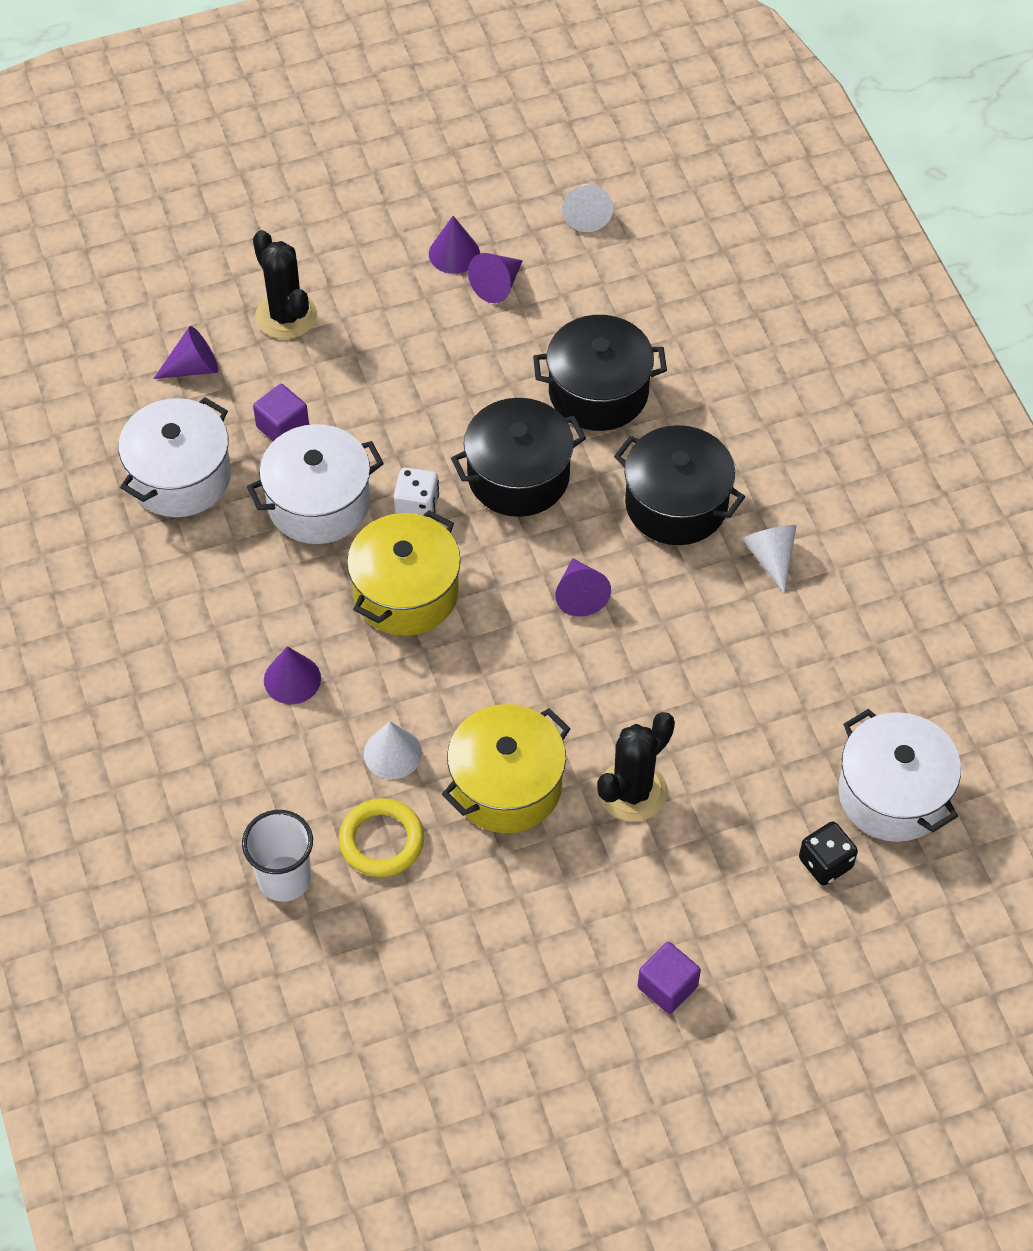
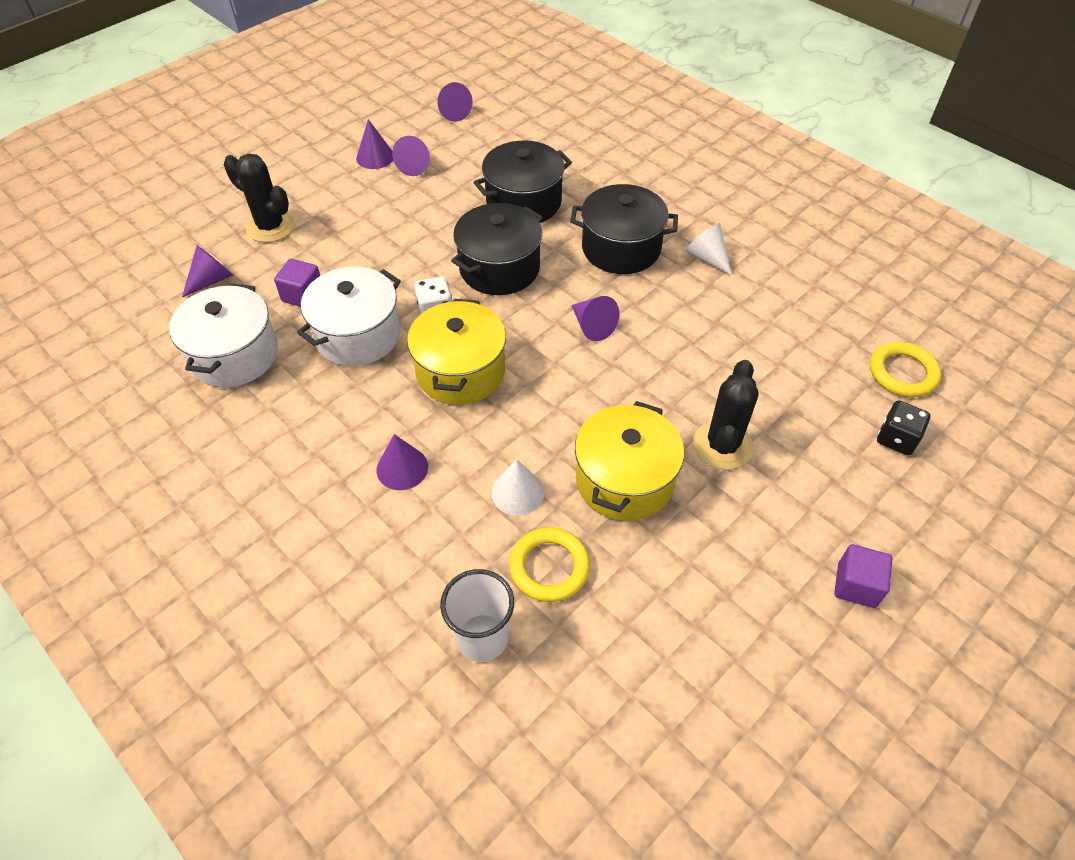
camera: 25 degrees left, 5 degrees down
(586, 214) = (452, 112): white cone -> purple cone
(893, 794) = (902, 373): white pot -> yellow ring

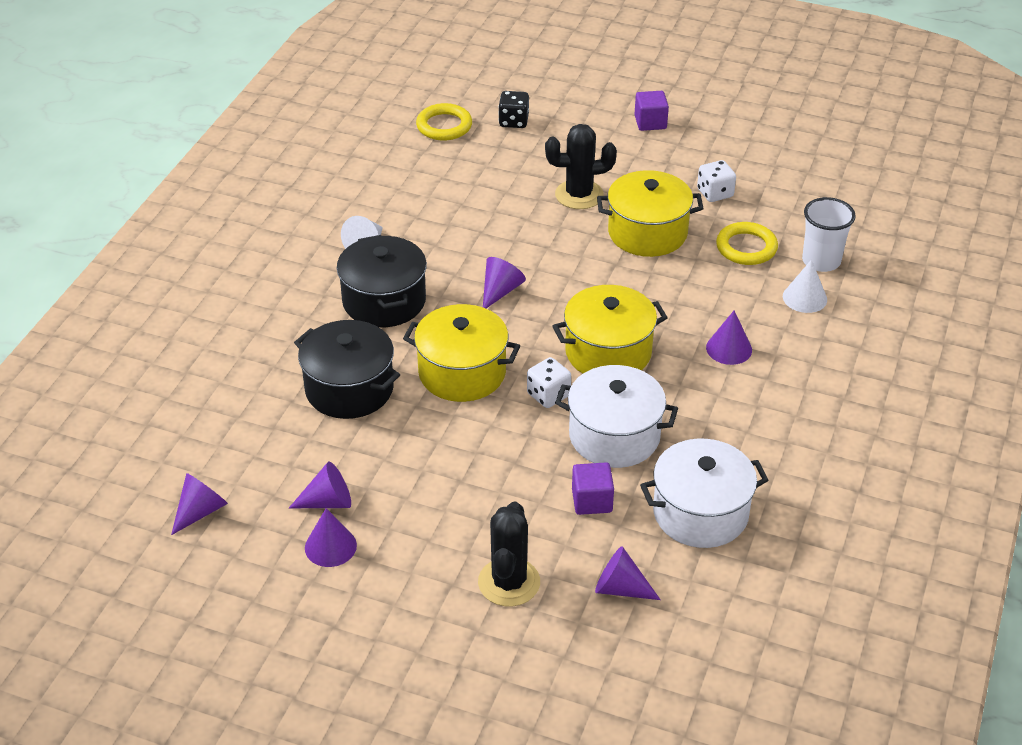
camera: 115 degrees left, 10 degrees down
(499, 268) = (462, 372): black pot -> yellow pot
(518, 492) = (700, 281): white cone -> white cone (804, 298)
(670, 586) = (715, 193): none -> white dice

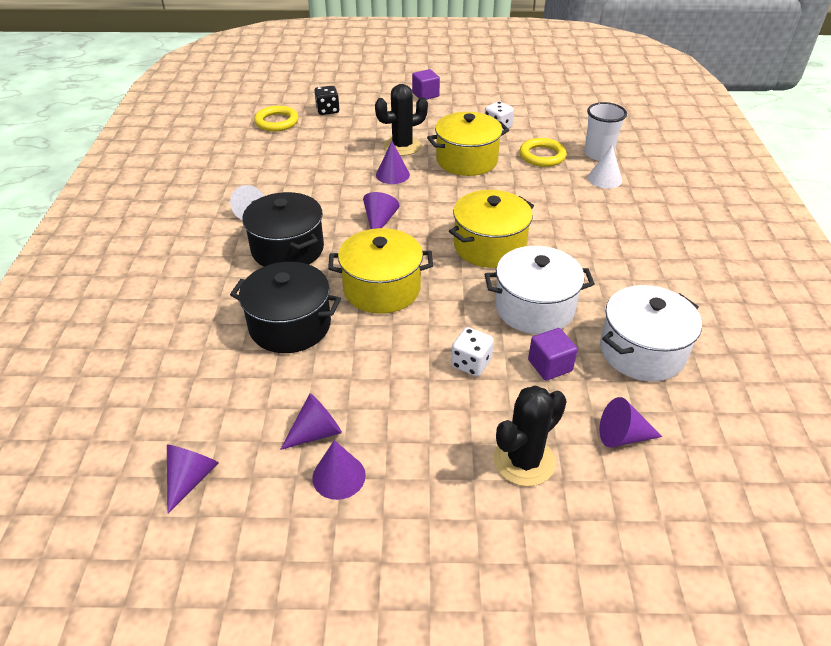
camera: 20 degrees left, 0 degrees up
(509, 582) = (524, 461): black cactus -> black cactus turned 60 degrees clockwise
(548, 395) = (462, 289): white dice -> white dice (471, 363)
(729, 348) = (576, 223): purple cone -> purple cone (392, 174)

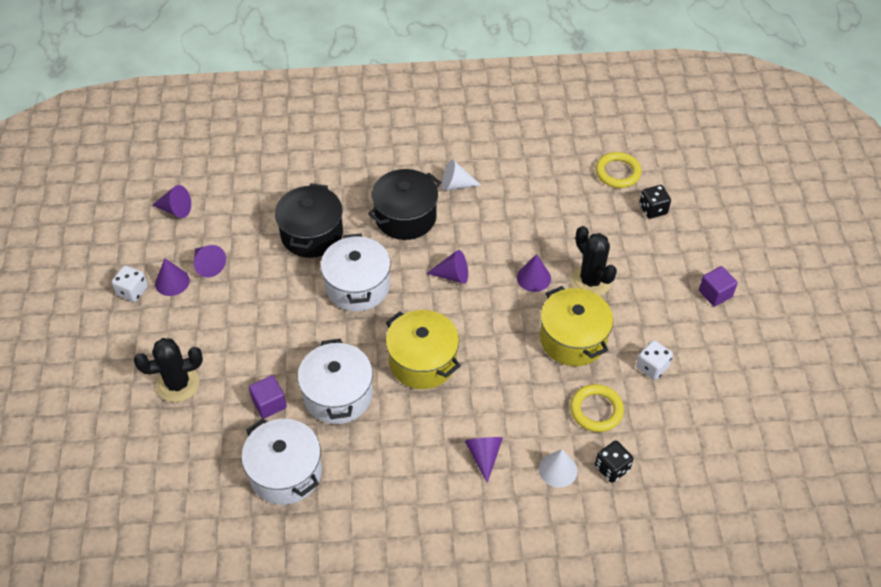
camera: 85 degrees right, 10 degrees up
(382, 288) = (357, 286): yellow pot -> white pot
(471, 363) = (272, 351): white dice -> white dice (132, 291)
(524, 461) = (178, 384): black cactus -> black cactus turned 60 degrees counterclockwise
(598, 154) = (612, 468): white cup -> black dice
(622, 436) = (196, 448): purple cone -> purple cone (484, 456)

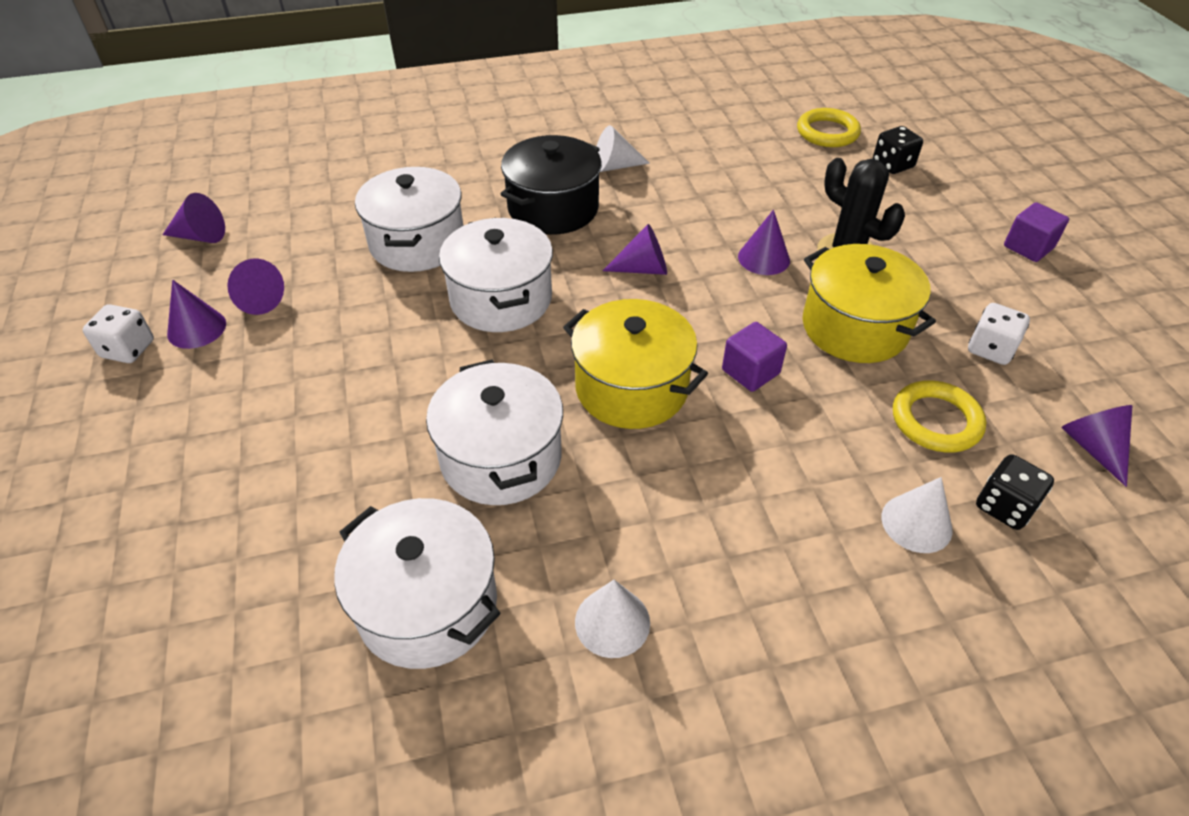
camera: 10 degrees left, 5 degrees down
(178, 384) = (209, 479): black cactus -> none
(269, 404) = (381, 488): purple cube -> purple cube (750, 372)
(312, 234) = (417, 243): black pot -> white pot
(378, 497) = (612, 622): none -> white cone
(484, 456) = (781, 519): purple cone -> purple cone (1093, 447)

